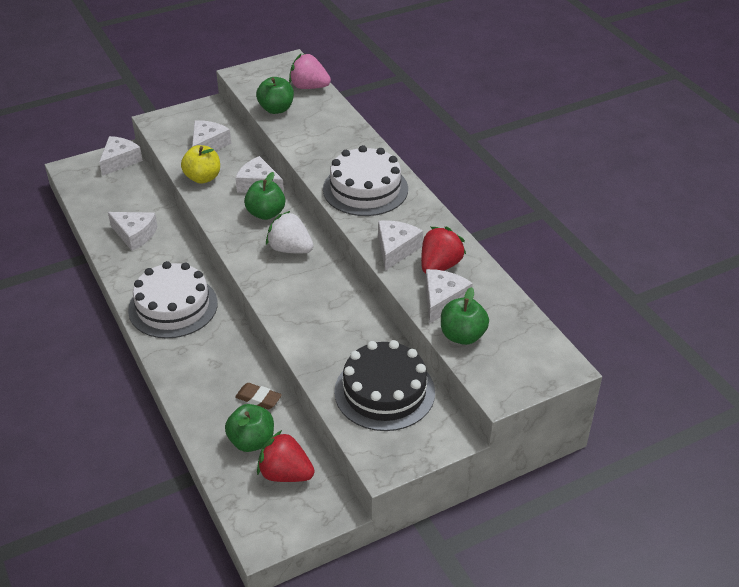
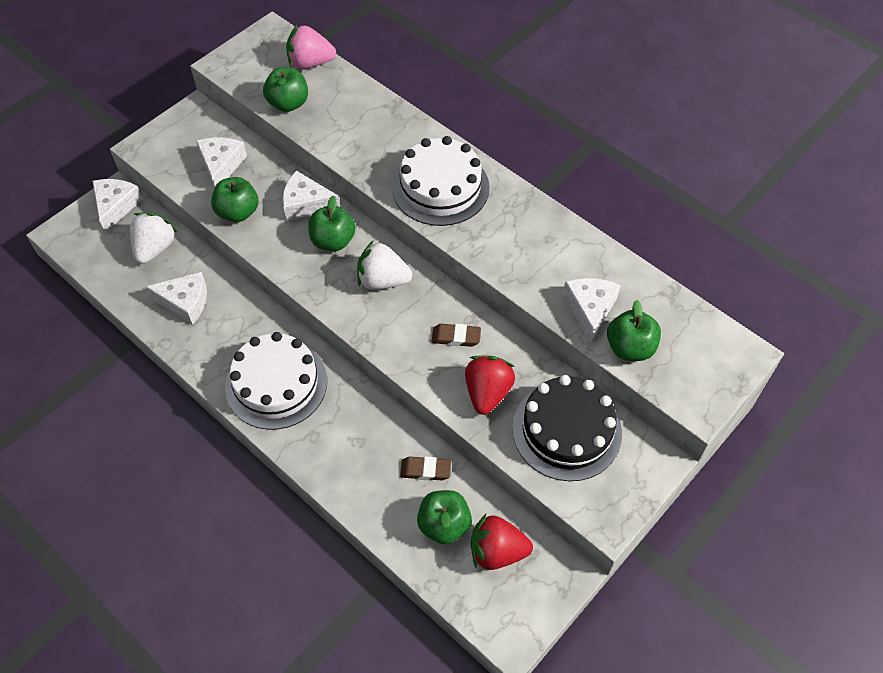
camera: 20 degrees left, 15 degrees up
(133, 194) = (155, 248): none -> white strawberry
(203, 178) = (238, 212): yellow apple -> green apple
(328, 302) = (456, 337): none -> brown eraser
(396, 249) = (511, 258): white cheese -> none
(439, 266) = (566, 266): red strawberry -> red strawberry (487, 392)

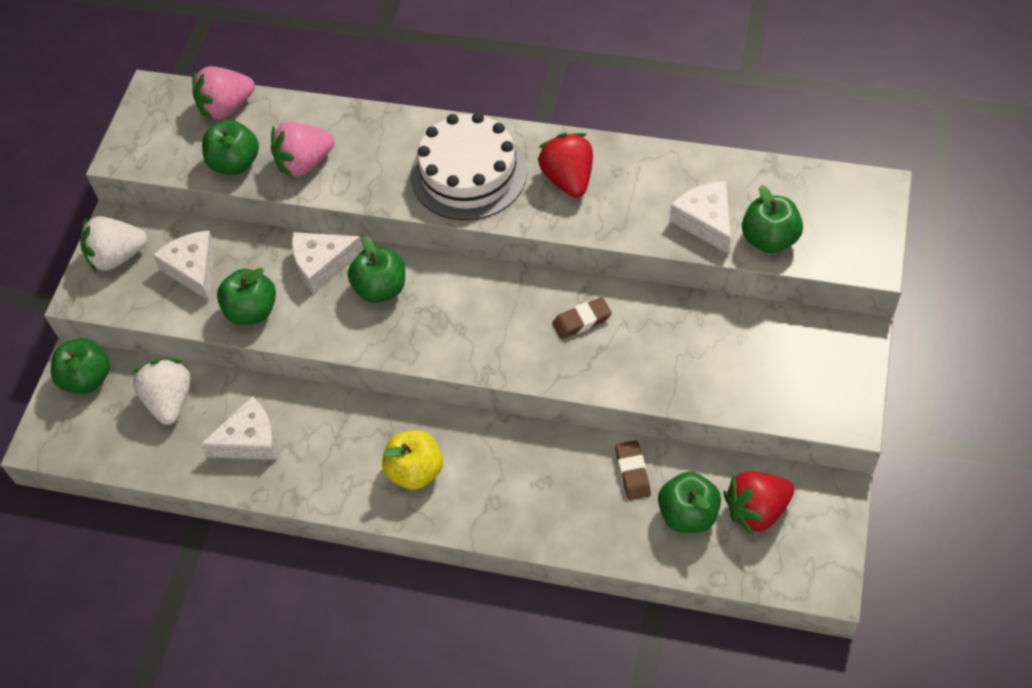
camera: 25 degrees left, 0 degrees up
(116, 206) = (87, 378): white cheese -> green apple
(276, 384) = (415, 471): white cake -> yellow apple
(333, 125) = (304, 163): none -> pink strawberry
(382, 280) = (464, 302): white strawberry -> white strawberry (117, 256)
(425, 470) = (632, 472): brown eraser -> brown eraser turned 75 degrees counterclockwise
(487, 392) = (652, 359): red strawberry -> red strawberry (568, 179)
(566, 430) = (753, 354): black cake -> none

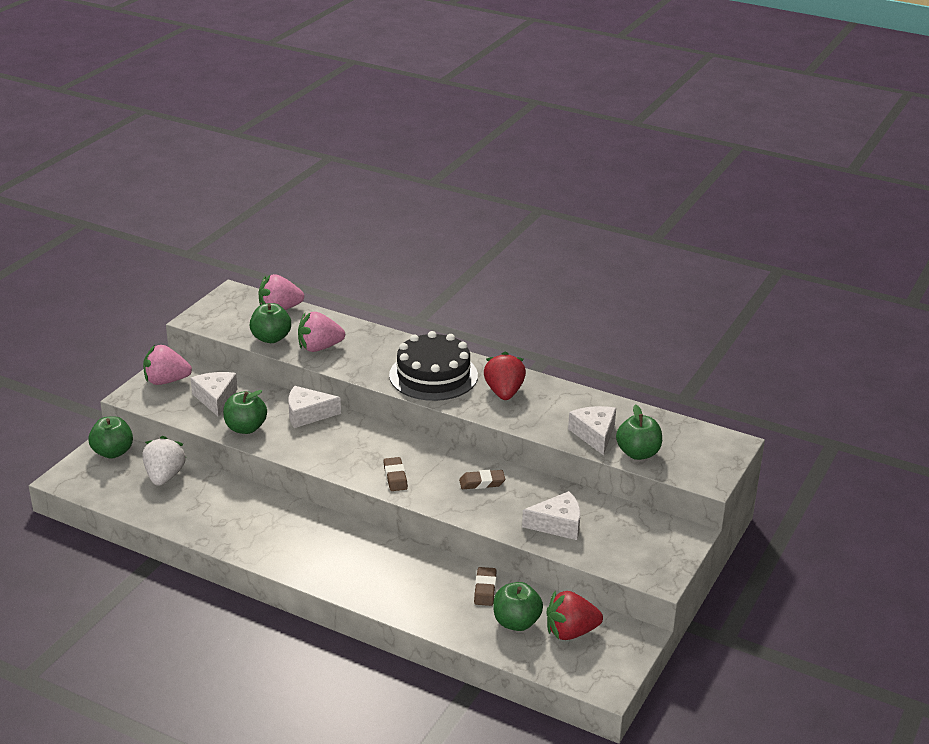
camera: 10 degrees right, 25 degrees down
(117, 256) = (166, 381): white strawberry -> pink strawberry
(250, 440) = (210, 510): white cheese -> white cheese (558, 524)
(381, 288) = (343, 435): green apple -> none
(415, 471) = (322, 553): yellow apple -> none
(468, 173) = (433, 375): white cake -> black cake
(472, 342) = (395, 477): none -> brown eraser

